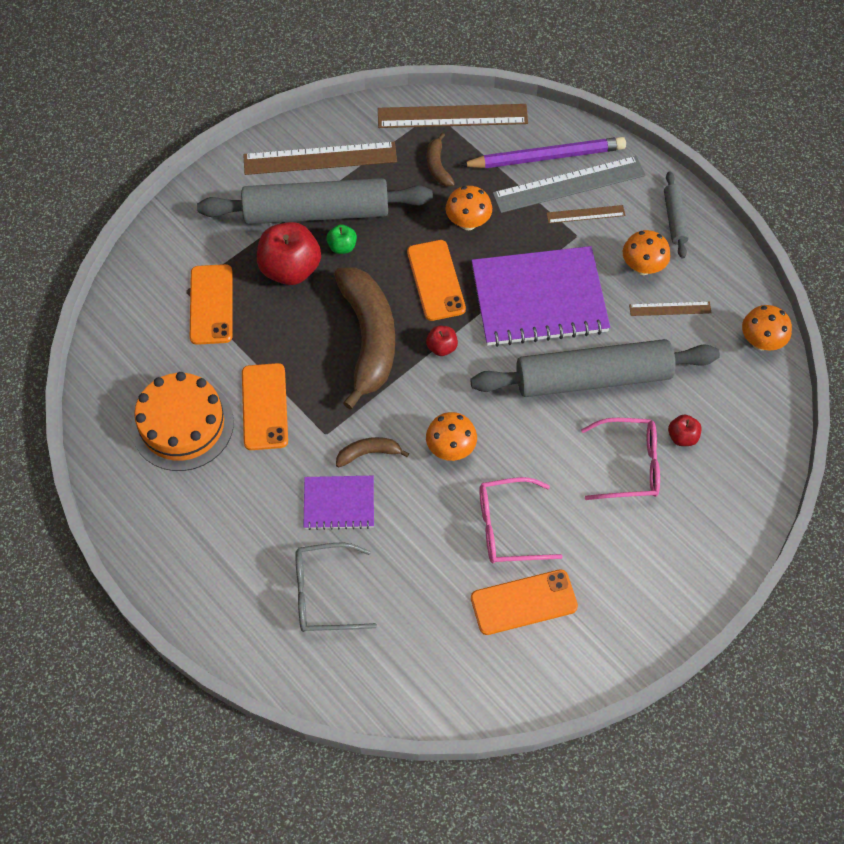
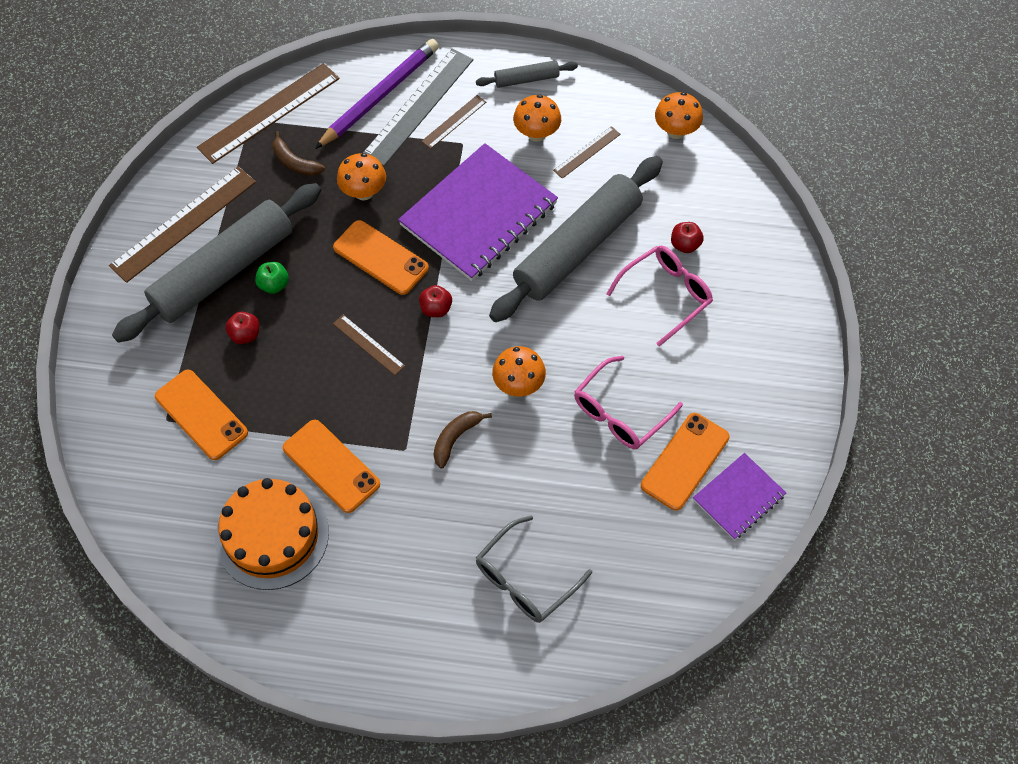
camera: 40 degrees left, 0 degrees up
(290, 269) = (245, 335): red apple -> red apple, size x0.48
(339, 503) = (469, 497): purple notebook -> purple notebook (738, 497)
(369, 338) = (368, 344): brown banana -> brown ruler
(674, 219) = (526, 79): grey rolling pin -> grey rolling pin turned 60 degrees counterclockwise

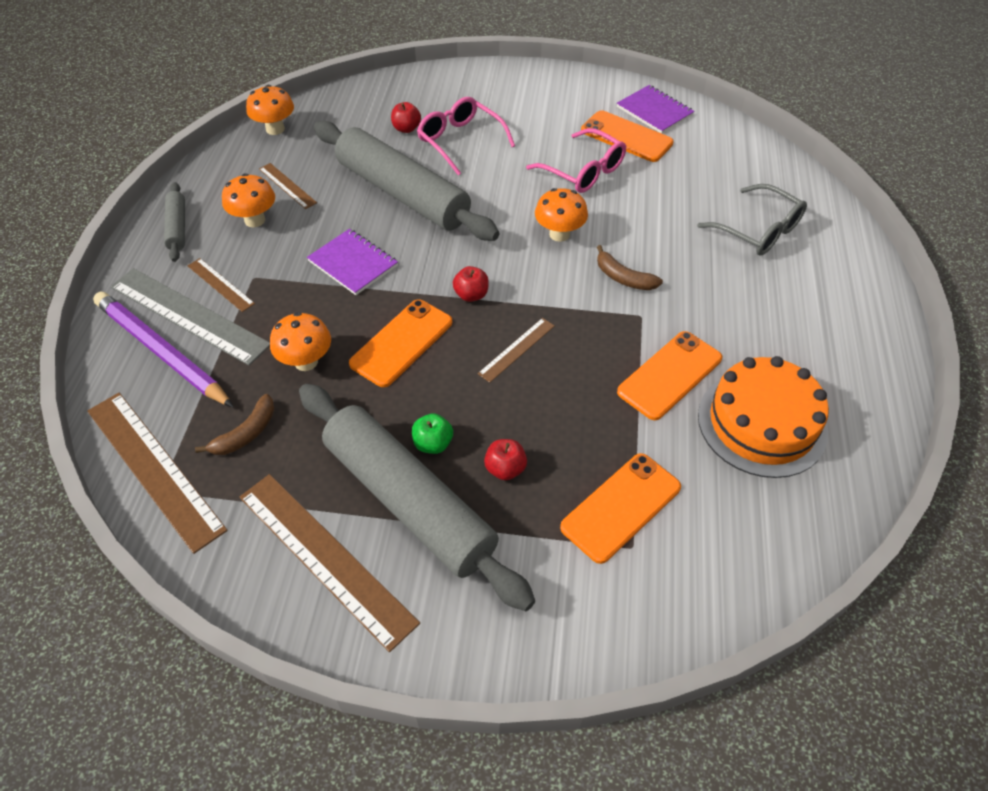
camera: 90 degrees left, 10 degrees down
(478, 214) = (353, 263): purple notebook -> purple notebook, size x0.52

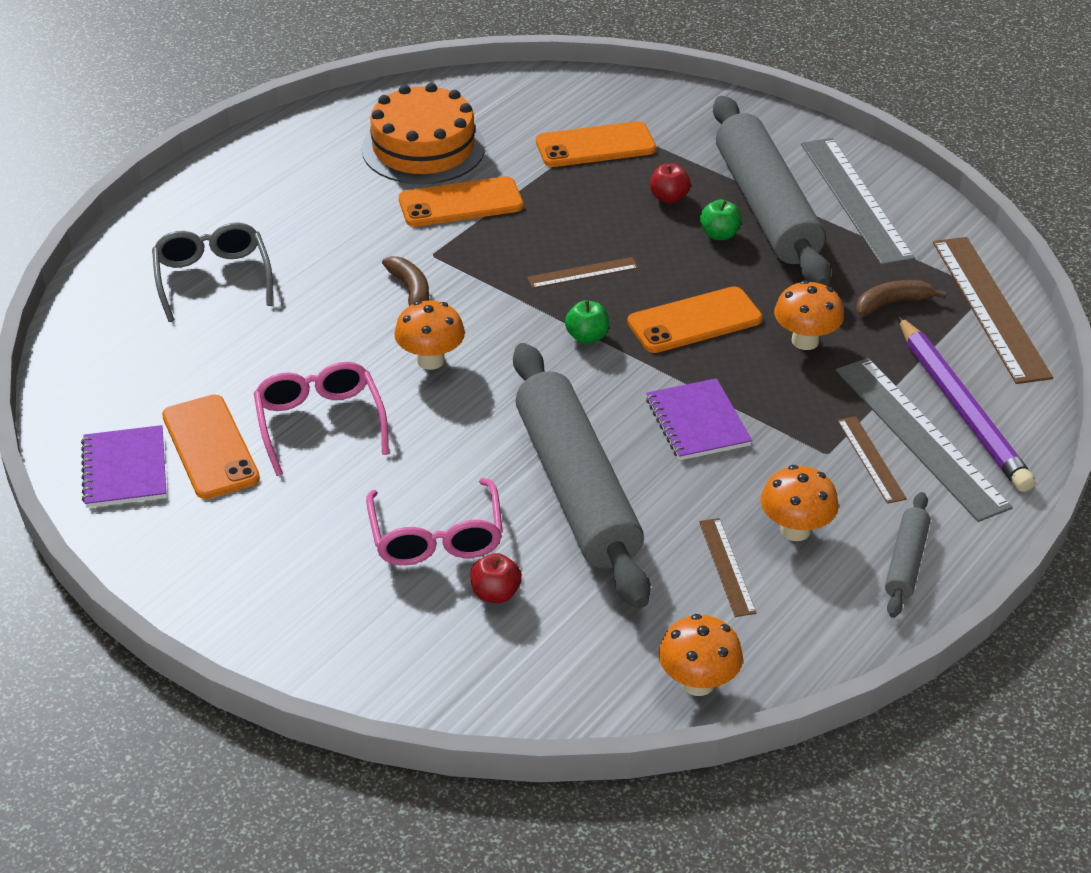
camera: 150 degrees left, 10 degrees down
(325, 557) = (855, 200): brown ruler -> grey ruler
(471, 295) = (587, 337): red apple -> green apple

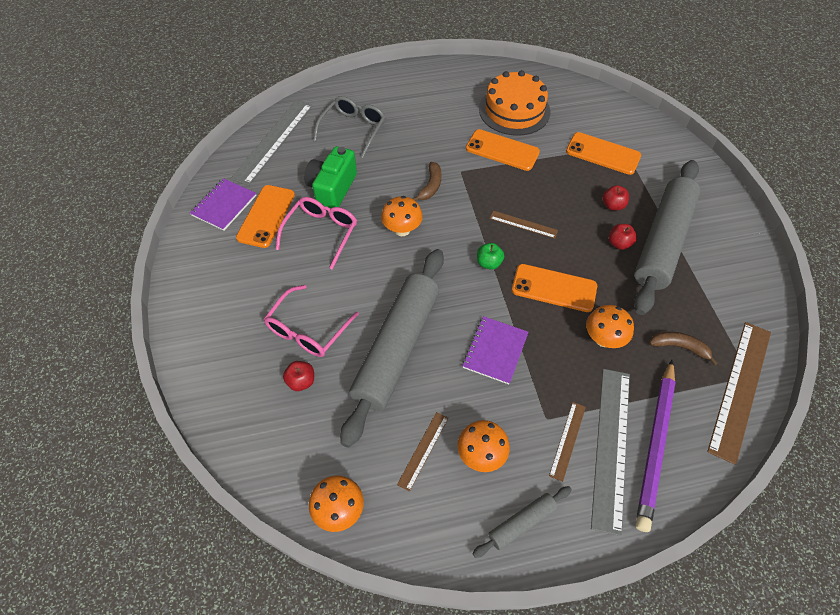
camera: 40 degrees right, 15 degrees up
(271, 365) = (332, 189): none -> green camera
(719, 234) = (619, 243): green apple -> red apple
(855, 200) = (722, 267): grey ruler -> grey ruler (273, 141)

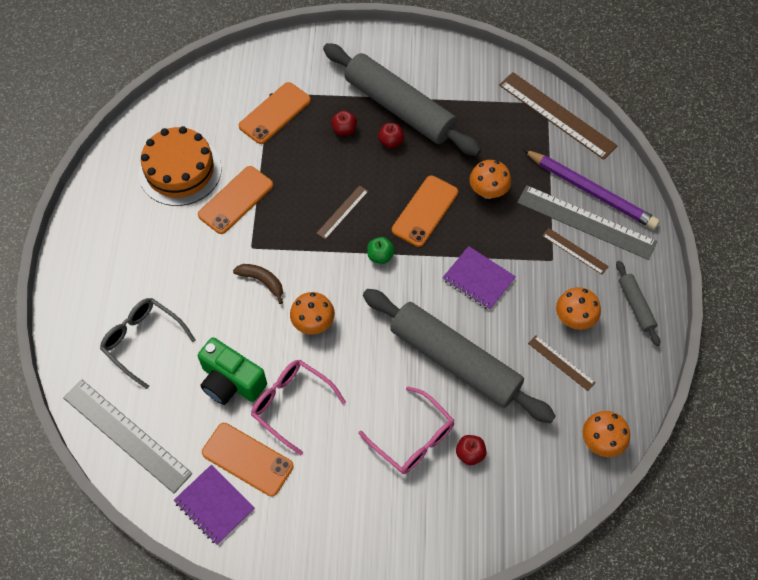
camera: 75 degrees left, 5 degrees up
(679, 347) = (509, 140): brown banana -> none

